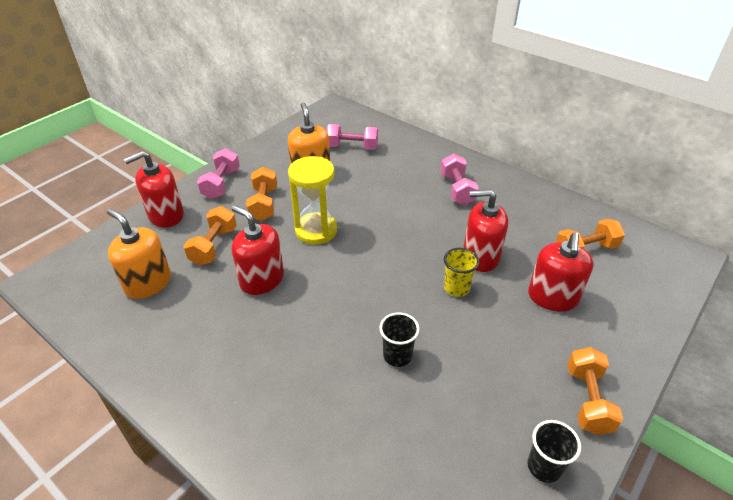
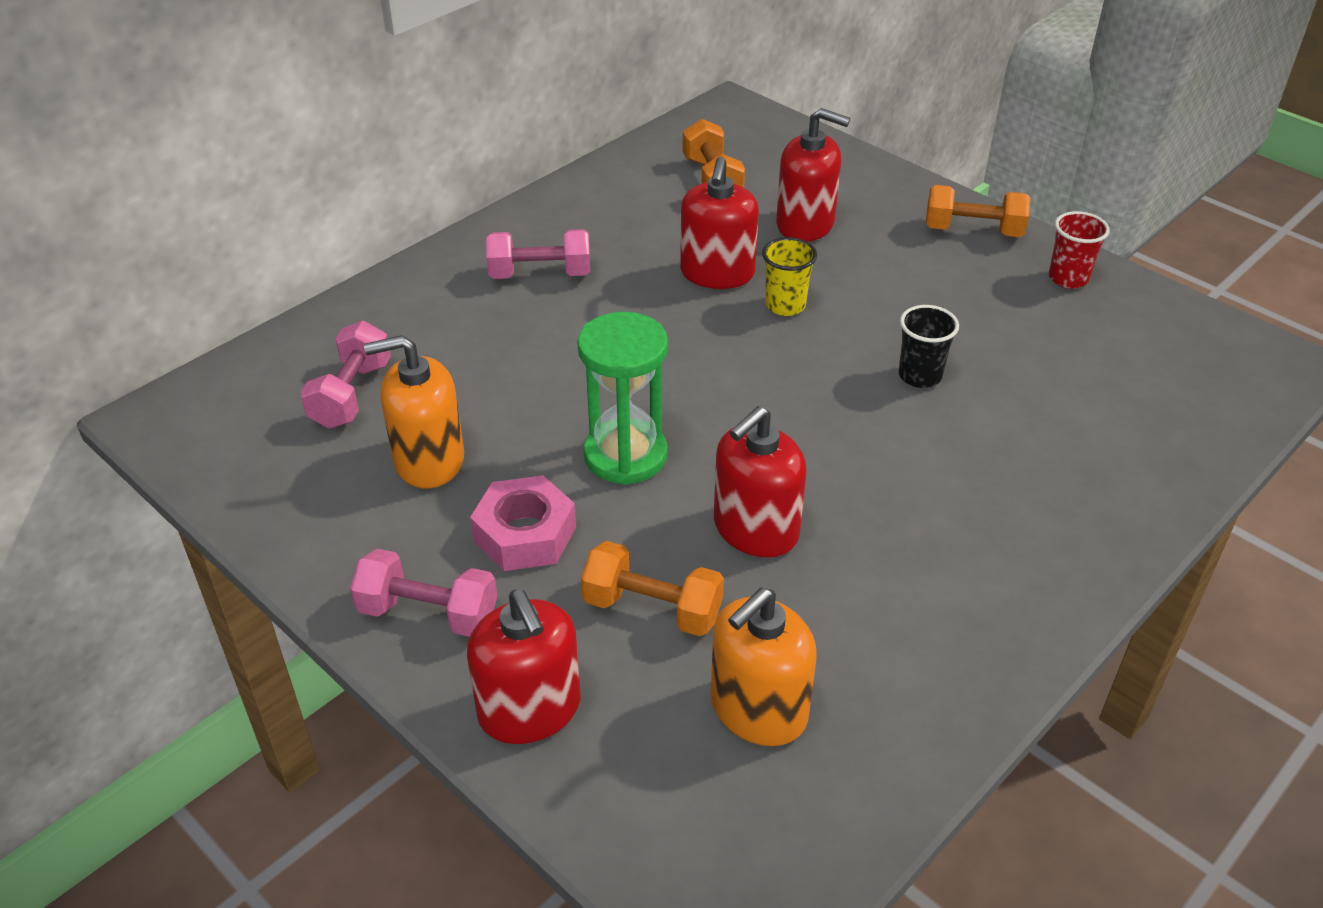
camera: 85 degrees left, 0 degrees up
(263, 204) = (525, 534): orange dumbbell -> pink nut
(316, 230) = (625, 455): yellow hourglass -> green hourglass
(544, 467) = (1068, 278): black cup -> red cup

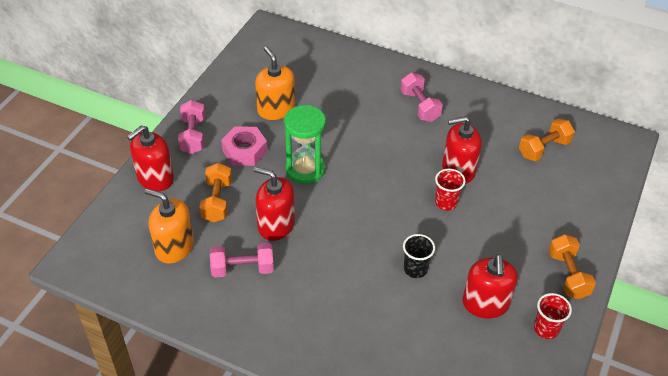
camera: 70 degrees right, 5 degrees up
(351, 395) = (305, 74): pink dumbbell -> pink dumbbell (242, 269)
(785, 305) = (446, 203): yellow cup -> red cup
(805, 224) = (525, 197): red soap dispenser -> red soap dispenser (485, 304)

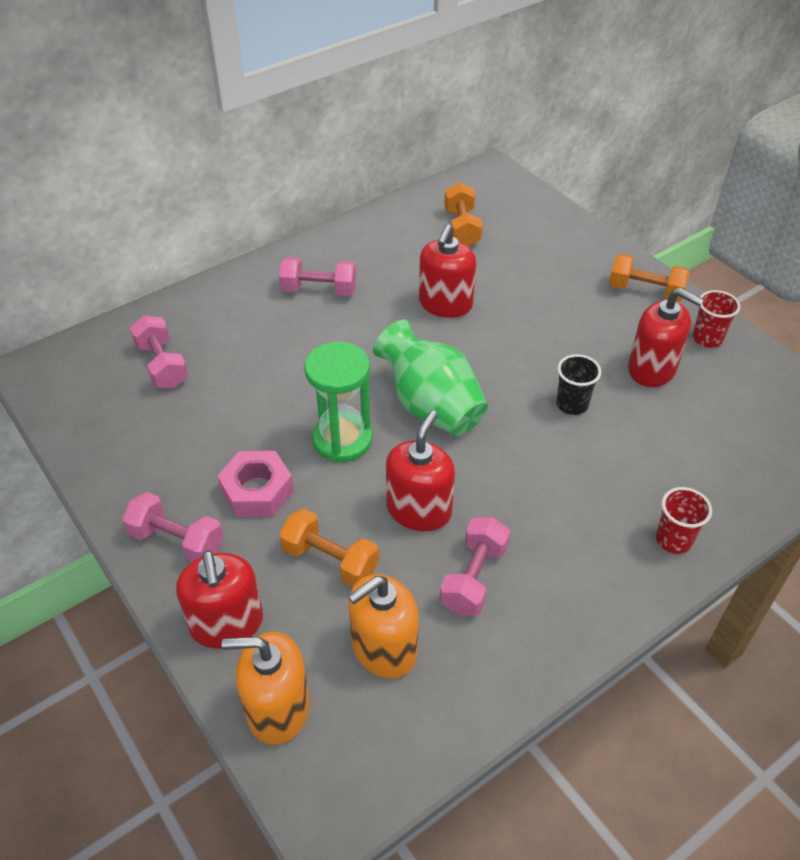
camera: 60 degrees left, 0 degrees up
(276, 109) = (206, 425): orange soap dispenser -> orange soap dispenser (278, 708)
(276, 225) = (419, 510): red soap dispenser -> red soap dispenser turned 150 degrees clockwise
(306, 71) = (162, 365): none -> pink dumbbell
(361, 198) = (431, 406): none -> green vase
(446, 203) = (488, 336): red cup -> red cup (673, 540)

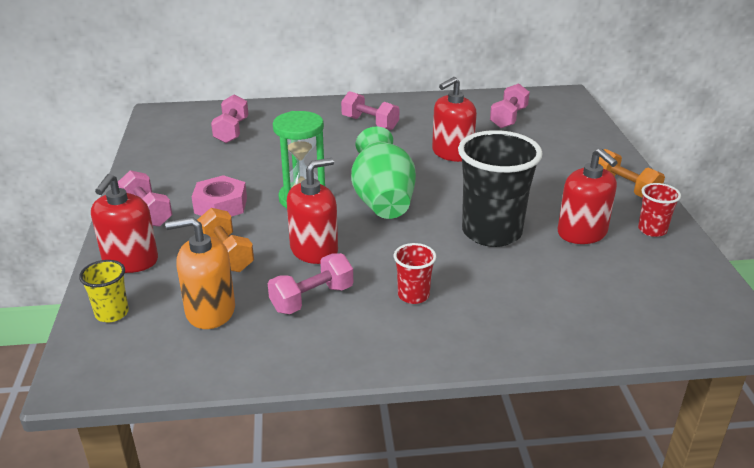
camera: 30 degrees right, 15 degrees down
(278, 708) = (112, 313): orange soap dispenser -> yellow cup
(462, 228) = (508, 118): orange dumbbell -> pink dumbbell
(572, 404) = (491, 232): black cup -> black cup, size x2.12
(673, 540) = (492, 335): red cup -> red cup (413, 295)

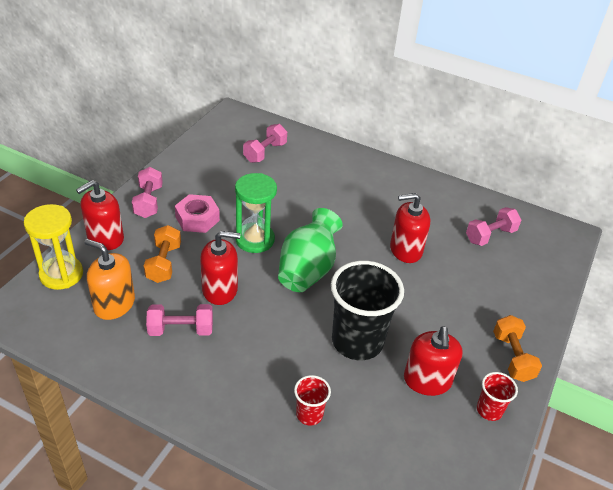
camera: 30 degrees right, 10 degrees up
(112, 313) = (61, 274): yellow cup -> yellow hourglass
(370, 123) = (371, 190): pink dumbbell -> none
(413, 295) = (246, 365): red cup -> red cup (309, 414)

